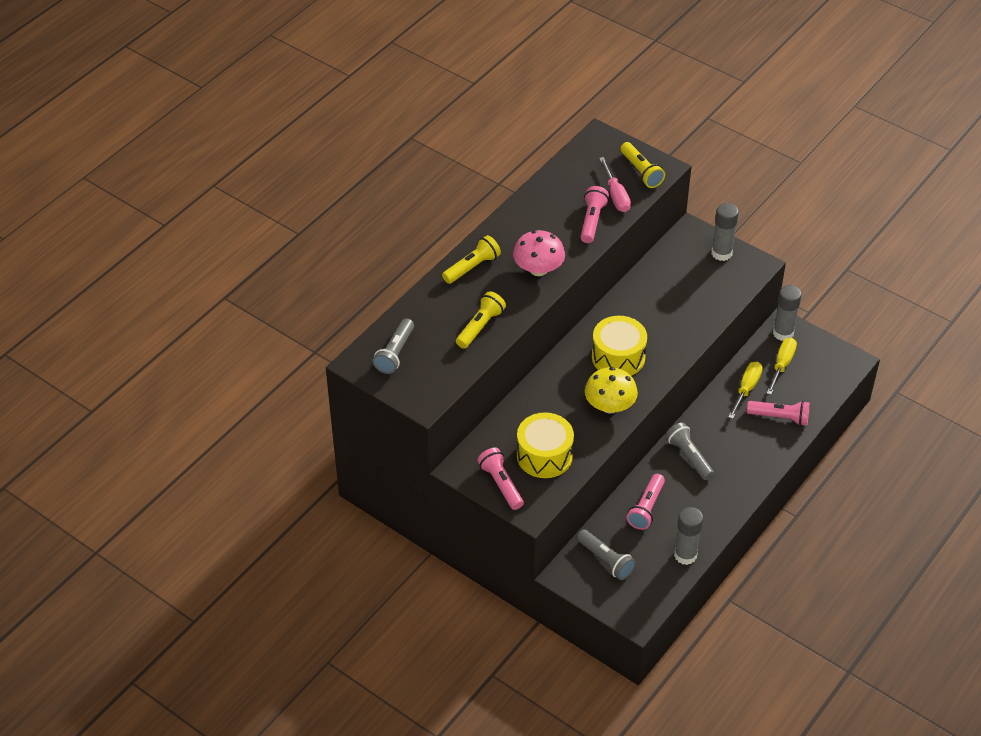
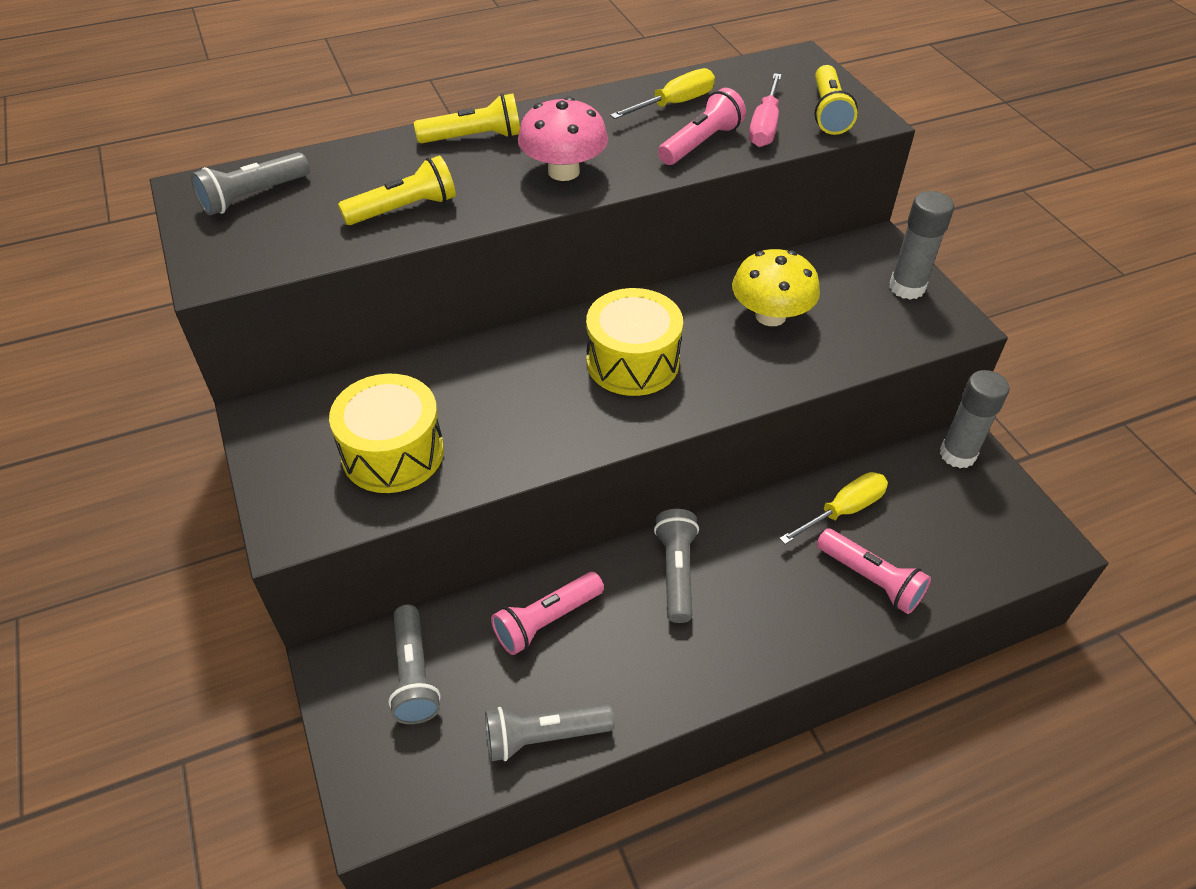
camera: 30 degrees right, 0 degrees up
(501, 484) = (289, 465): pink flashlight -> none
(610, 406) = (559, 425): yellow mushroom -> yellow mushroom (770, 316)
(685, 555) = (544, 736): grey glue stick -> grey flashlight
(782, 365) = (926, 500): yellow screwdriver -> yellow screwdriver (674, 104)

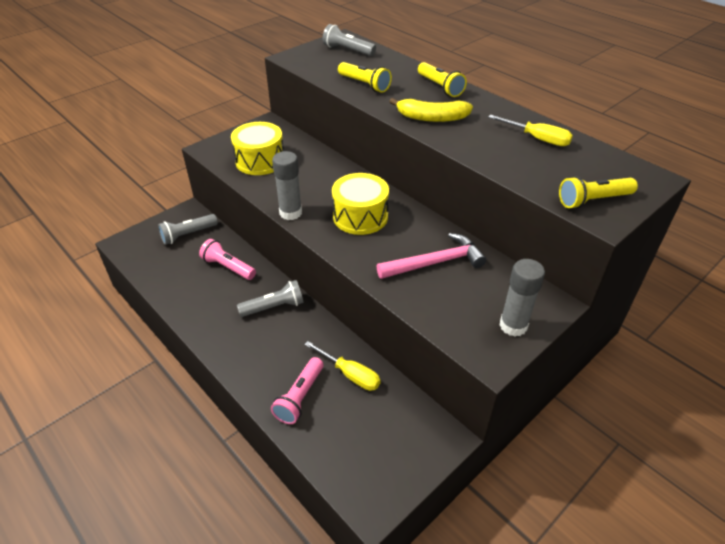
camera: 70 degrees right, 5 degrees down
(544, 736) = (164, 283): grey flashlight -> none
(563, 171) = (432, 118): pink mushroom -> yellow banana
(700, 143) = (502, 156): pink flashlight -> none
(765, 126) = (546, 176): pink screwdriver -> none
(770, 316) = (435, 262): yellow mushroom -> pink hammer
(957, 454) = (433, 434): grey glue stick -> grey glue stick (290, 213)

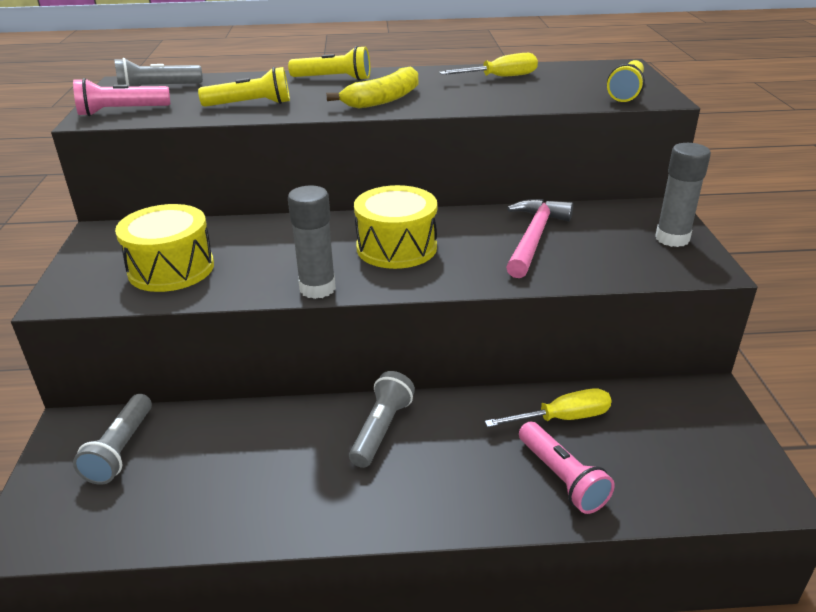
camera: 50 degrees left, 10 degrees down
(228, 267) = (250, 438): pink flashlight -> pink flashlight (122, 111)

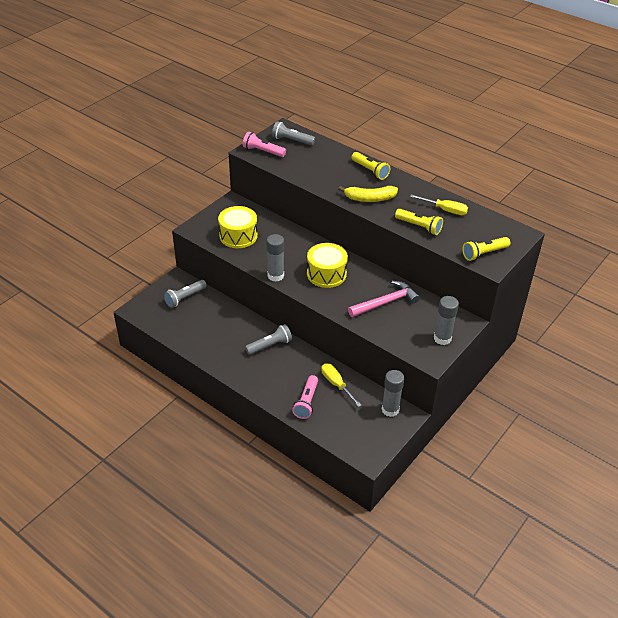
camera: 40 degrees right, 10 degrees up
(250, 104) = (314, 173): yellow flashlight -> yellow flashlight (419, 226)
(562, 418) = (336, 384): yellow screwdriver -> yellow screwdriver turned 150 degrees counterclockwise
(681, 401) = (390, 410): none -> grey glue stick

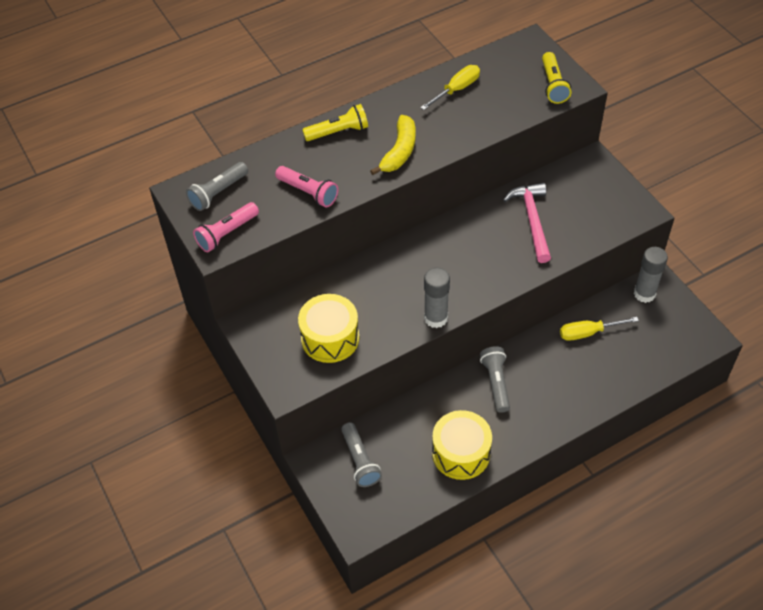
camera: 65 degrees left, 10 degrees up
(306, 402) = (607, 372): pink flashlight -> pink flashlight (308, 192)
(326, 274) = (455, 262): yellow drum -> yellow drum (461, 453)
(419, 226) = (478, 124): yellow flashlight -> none
(442, 338) = (612, 190): grey glue stick -> none

